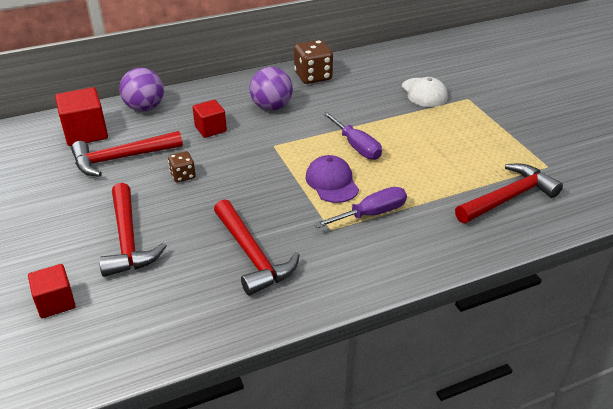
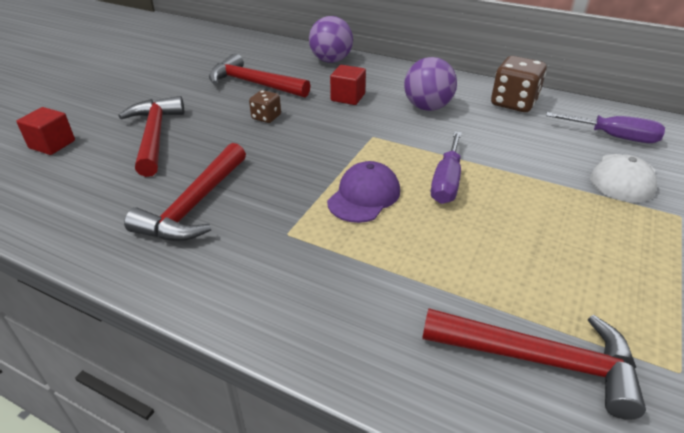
camera: 50 degrees right, 0 degrees up
(86, 133) = (265, 57): red cube -> none
(128, 240) = (155, 136): red hammer -> red hammer turned 135 degrees clockwise
(371, 214) = (346, 249): purple screwdriver -> purple screwdriver (614, 137)

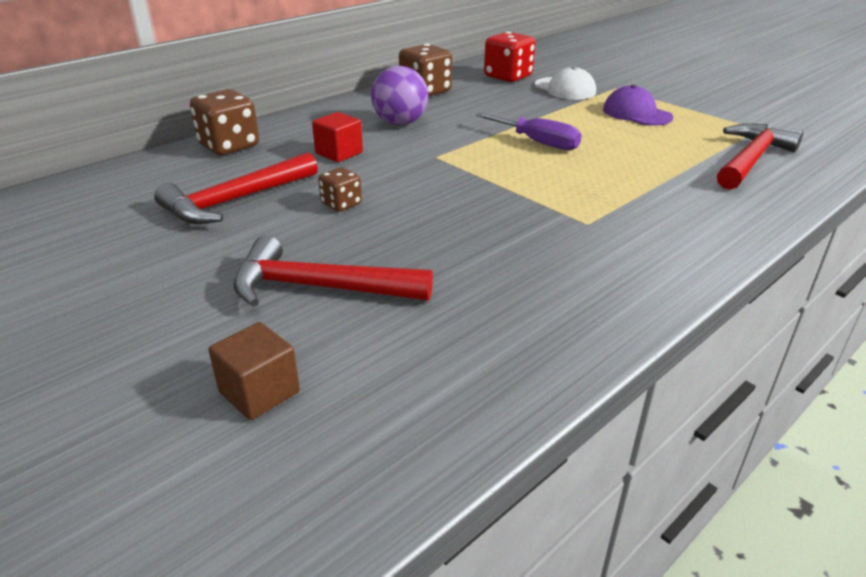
camera: 70 degrees left, 5 degrees down
(52, 144) = (259, 392): red cube -> brown cube
(194, 205) = (514, 269): red hammer -> none
(331, 60) = (229, 146): purple ball -> brown dice
(364, 196) = (542, 179): purple cap -> purple cap (636, 113)
(614, 137) = (508, 77): purple screwdriver -> red dice

